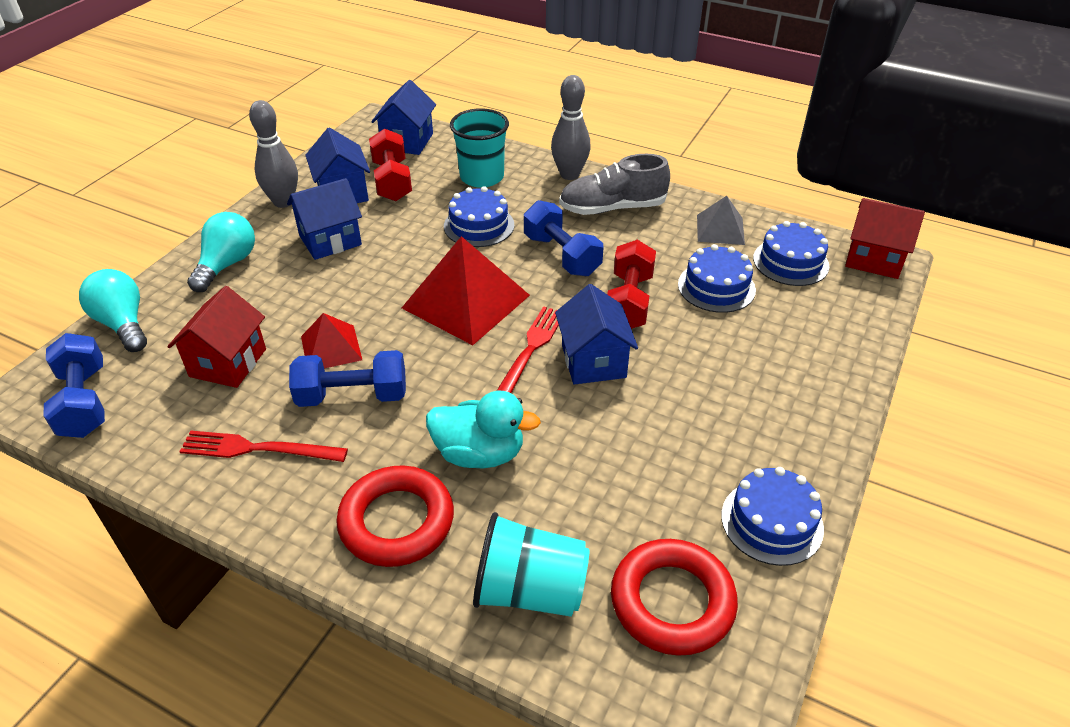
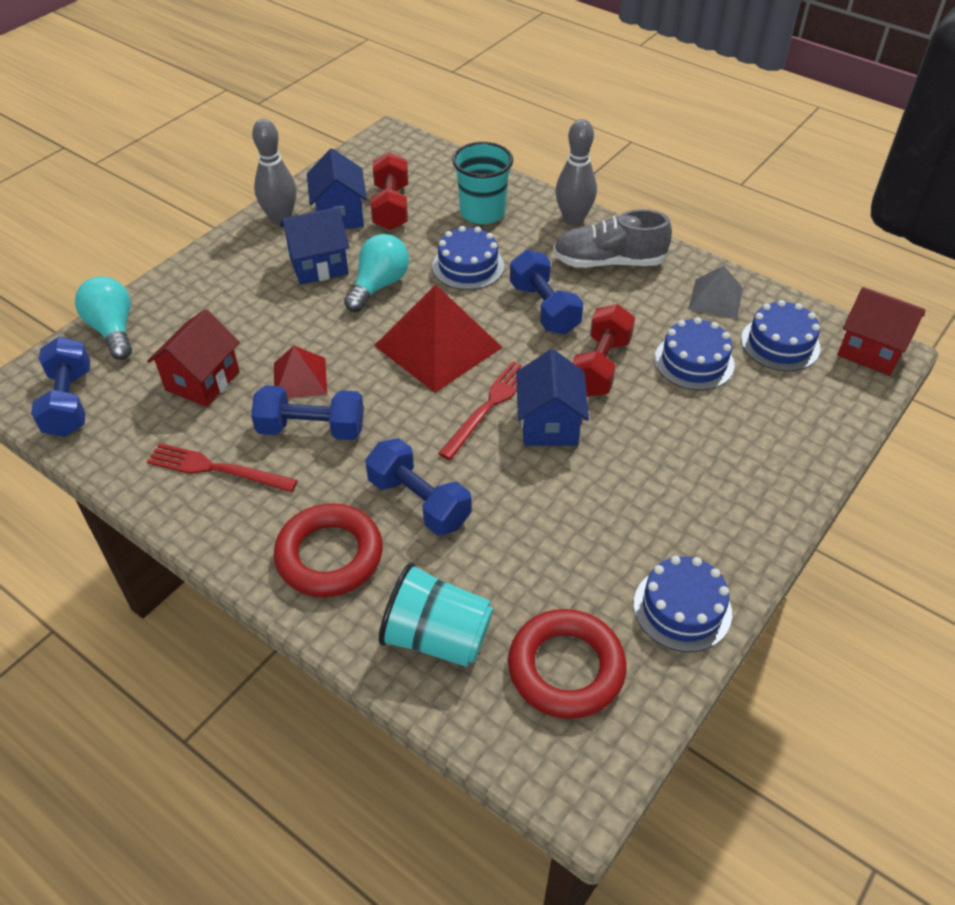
camera: 10 degrees right, 5 degrees up
(227, 265) = (216, 280): turquoise light bulb -> turquoise light bulb (379, 285)
(407, 141) = (415, 164): blue house -> none
(479, 453) = (419, 502): turquoise duck -> blue dumbbell

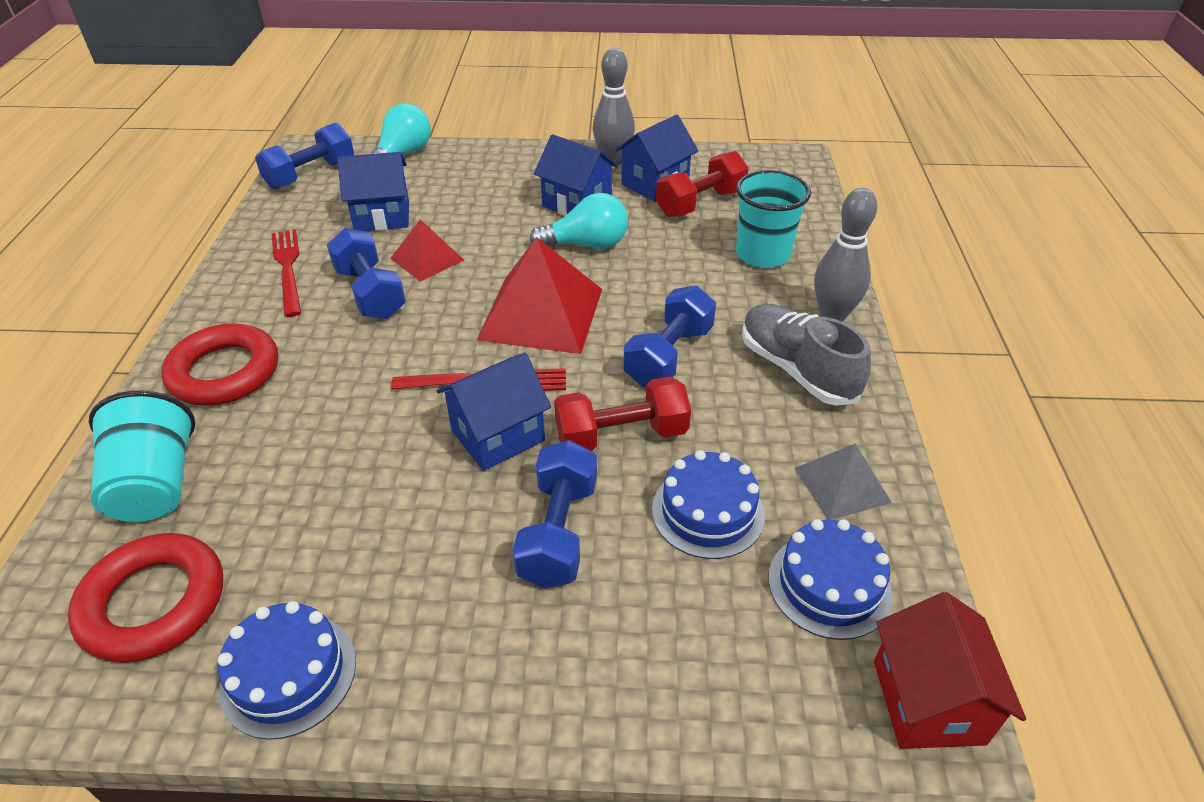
camera: 55 degrees right, 5 degrees down
(202, 381) = (382, 216): red house -> blue house
(419, 502) = (324, 395): blue dumbbell -> blue dumbbell (558, 532)
(468, 266) = (673, 281): blue cake -> none

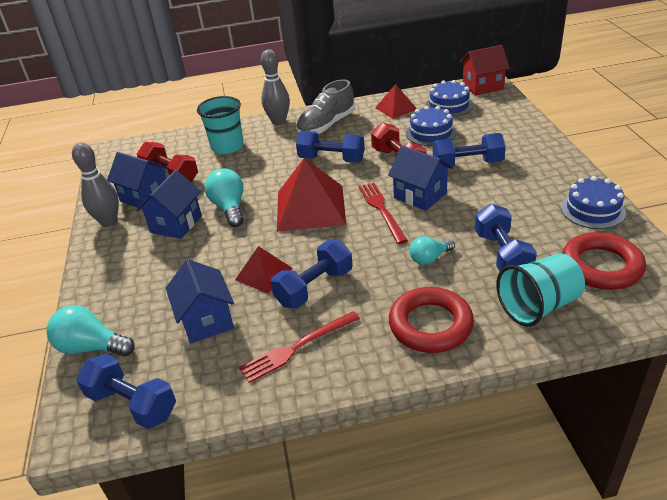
camera: 100 degrees left, 5 degrees down
(283, 486) = (502, 254): none -> blue dumbbell
(339, 404) = (429, 258): none -> turquoise light bulb
(842, 485) = (396, 108): grey pyramid -> red pyramid

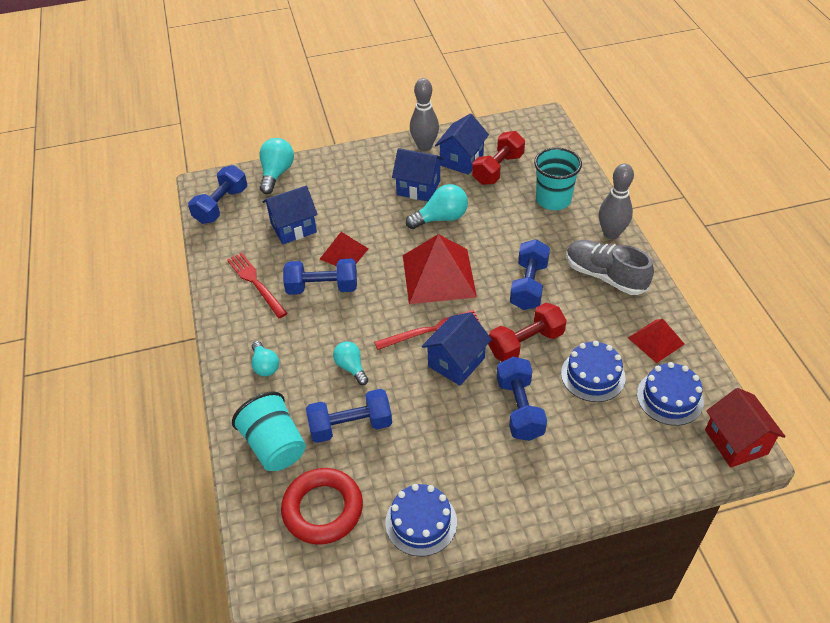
camera: 85 degrees right, 10 degrees up
(314, 287) = (322, 287): blue dumbbell -> blue dumbbell turned 45 degrees counterclockwise
(430, 325) = (265, 365): red ring -> turquoise light bulb

